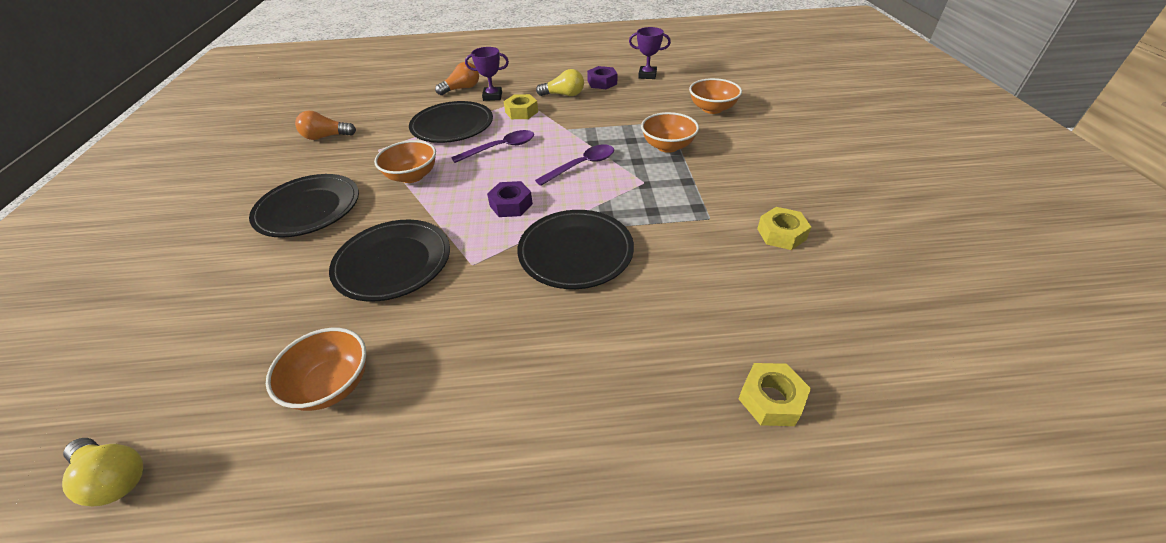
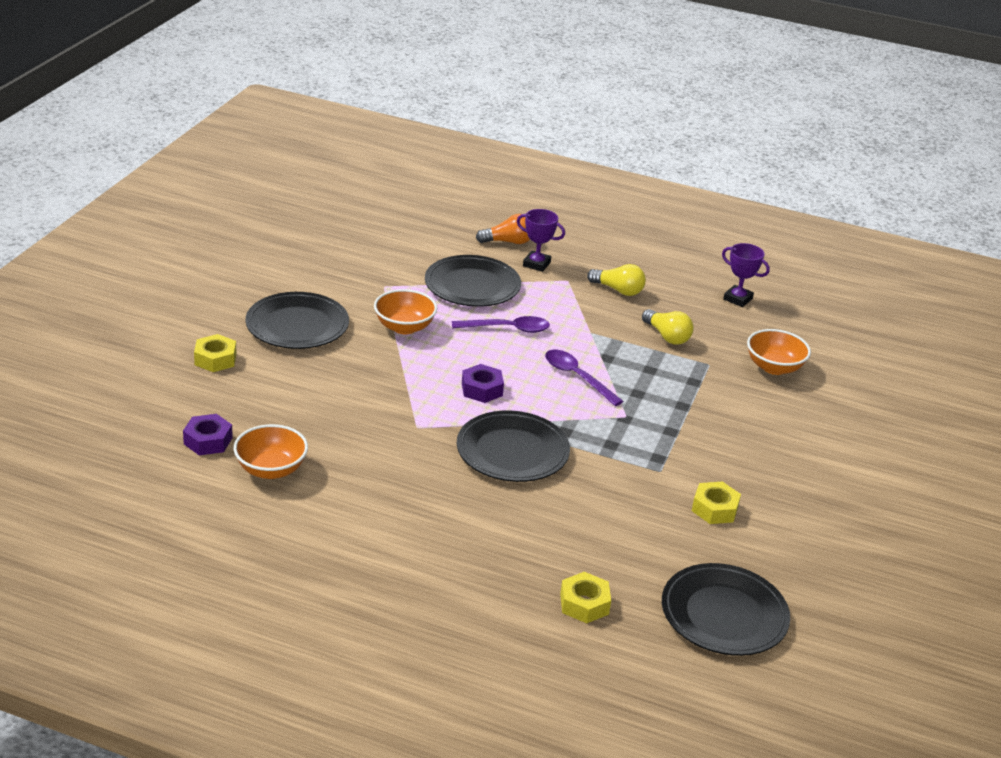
camera: 20 degrees right, 10 degrees down
(115, 477) = (119, 467): yellow light bulb -> yellow light bulb (667, 336)
(326, 137) = (339, 253): orange light bulb -> none
(393, 263) = (351, 401): black plate -> black plate (724, 614)
(521, 112) = (556, 295): yellow nut -> yellow nut (215, 359)
(582, 165) = (577, 377): purple spoon -> purple spoon turned 120 degrees counterclockwise
(602, 82) = (675, 290): purple nut -> purple nut (208, 441)
(667, 146) = (683, 390): orange bowl -> none

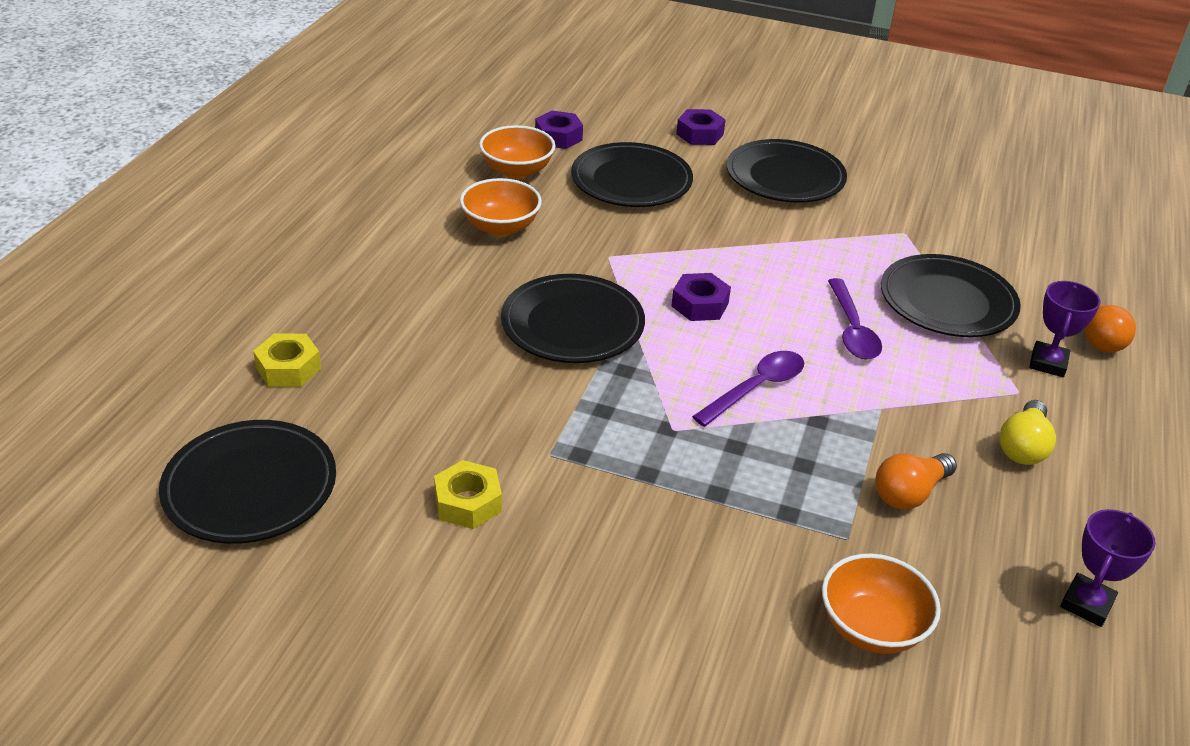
camera: 90 degrees right, 5 degrees up
(215, 359) = (700, 134): yellow nut -> purple nut
(297, 405) = (631, 181): none -> black plate
(404, 327) = (816, 248): orange bowl -> orange bowl (500, 227)
(667, 336) = (909, 493): yellow light bulb -> orange light bulb

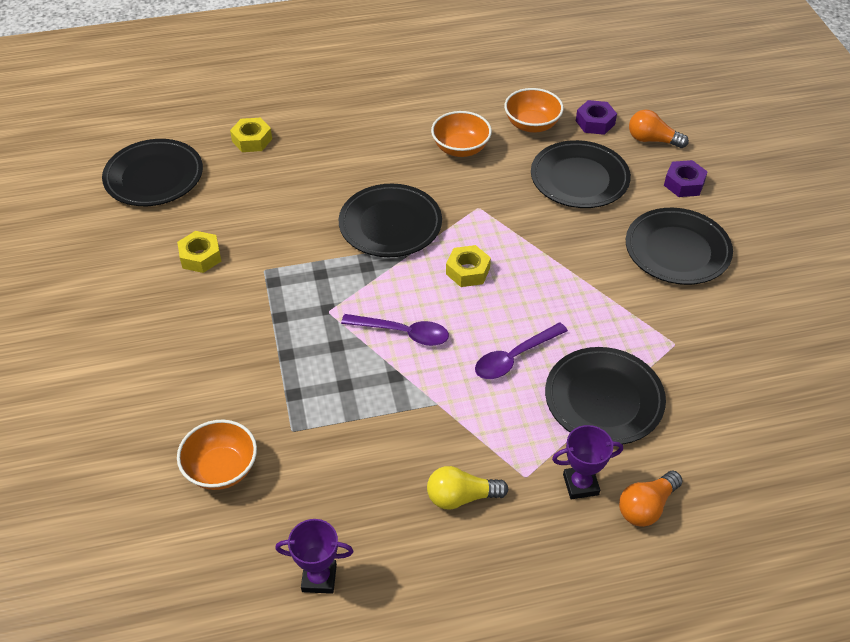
camera: 60 degrees right, 10 degrees up
(700, 305) = (467, 271): purple nut -> yellow nut
(909, 493) = (359, 448): orange light bulb -> orange light bulb (652, 140)

